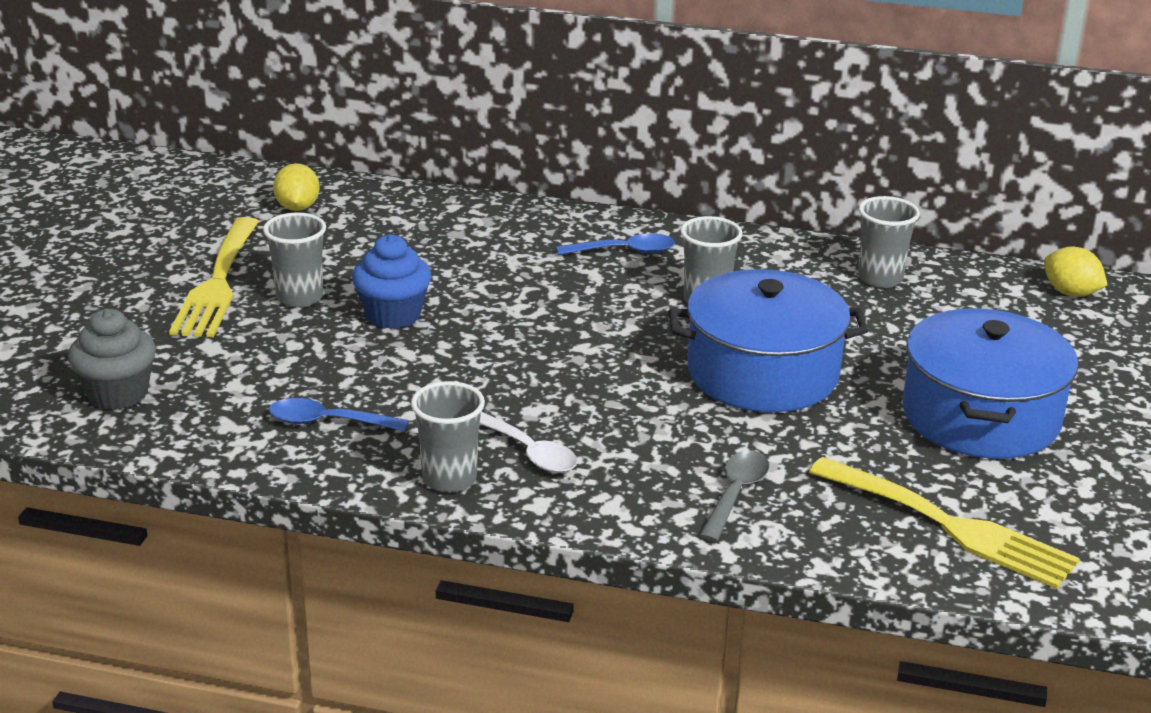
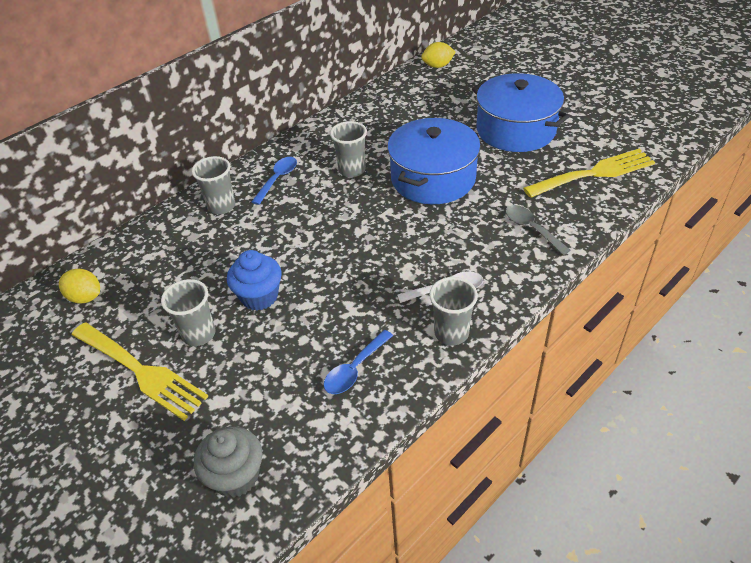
camera: 55 degrees left, 15 degrees up
(880, 278) = (380, 110): grey cup -> grey cup (221, 206)

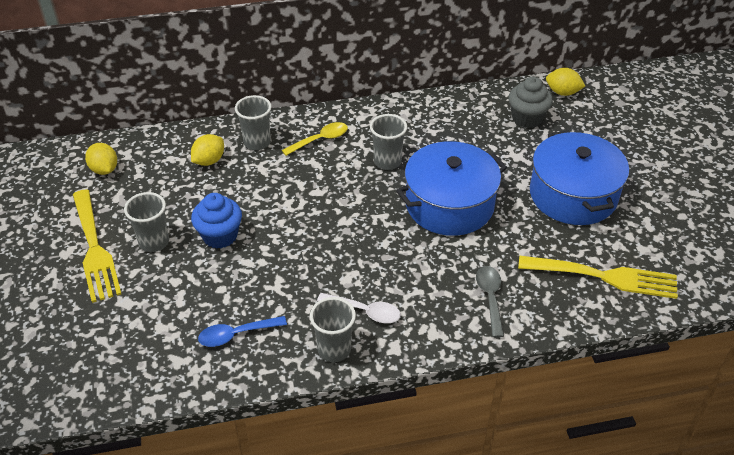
camera: 30 degrees right, 0 degrees up
(189, 241) = (209, 161): none -> yellow lemon
(236, 476) = (91, 363): grey cupcake -> grey cupcake (527, 118)
(277, 179) = (320, 140): blue spoon -> yellow spoon

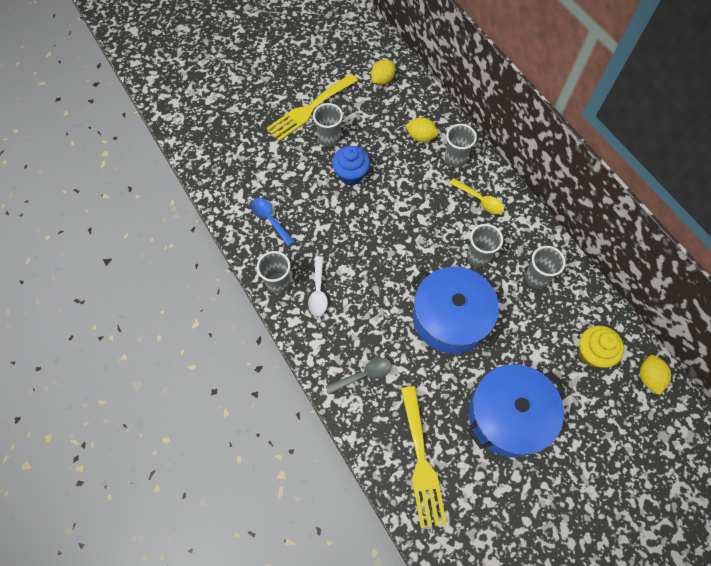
camera: 70 degrees right, 20 degrees up
(432, 128) = (536, 278): none -> grey cup
(527, 118) = (592, 353): grey cupcake -> yellow cupcake

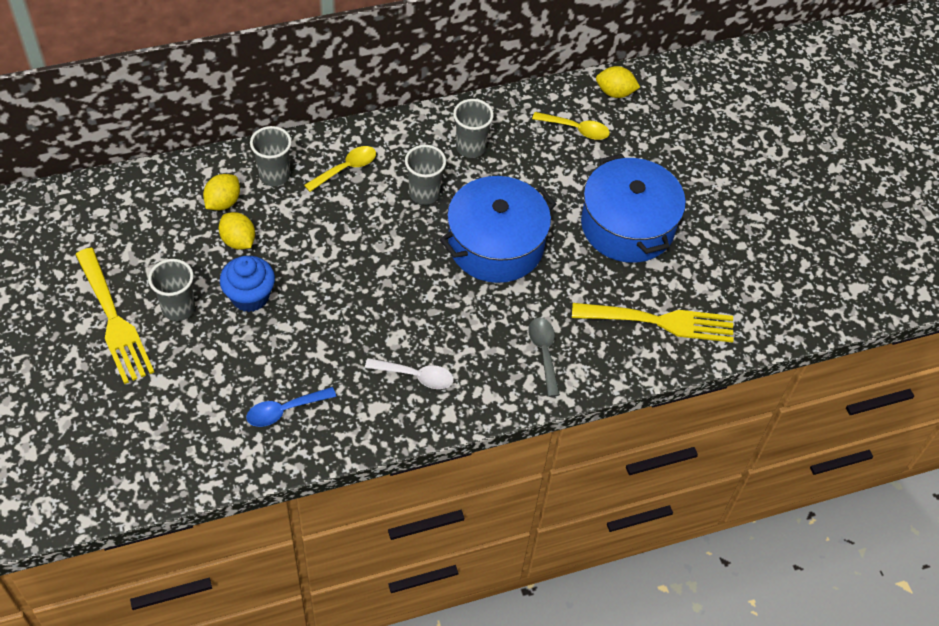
camera: 80 degrees left, 10 degrees down
(278, 283) = (388, 420): grey cup -> none
(382, 80) = (104, 219): yellow lemon -> yellow lemon (238, 241)
(592, 353) = (576, 129): yellow cupcake -> yellow spoon

